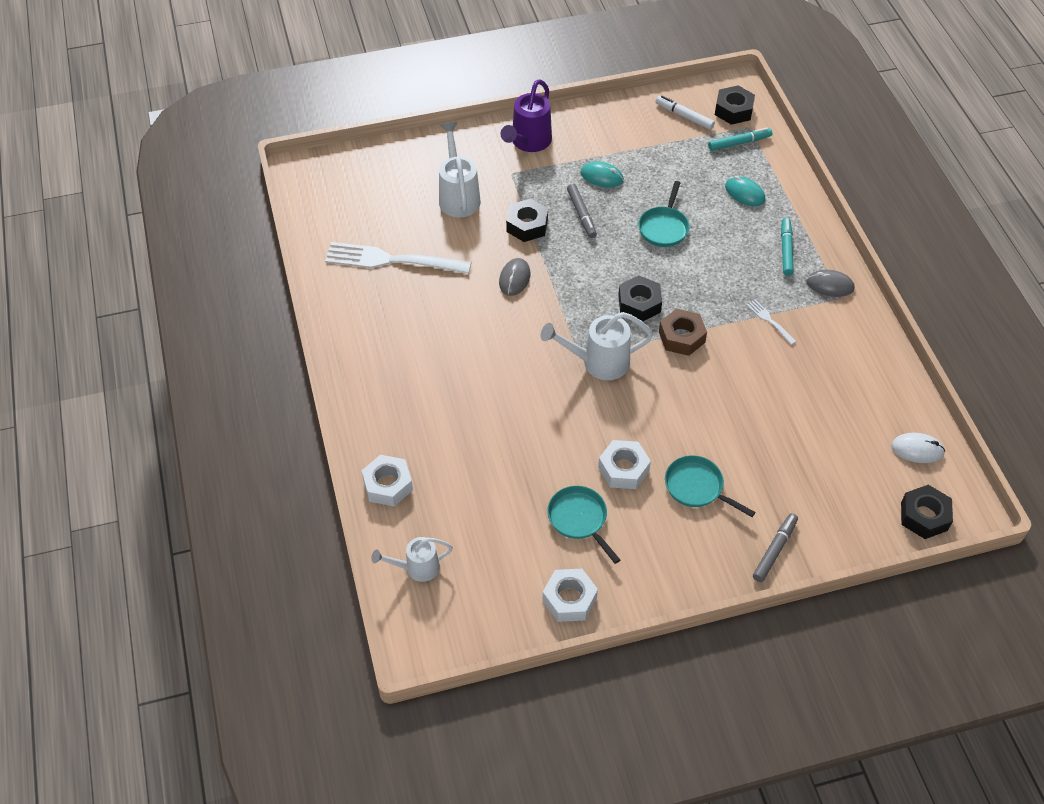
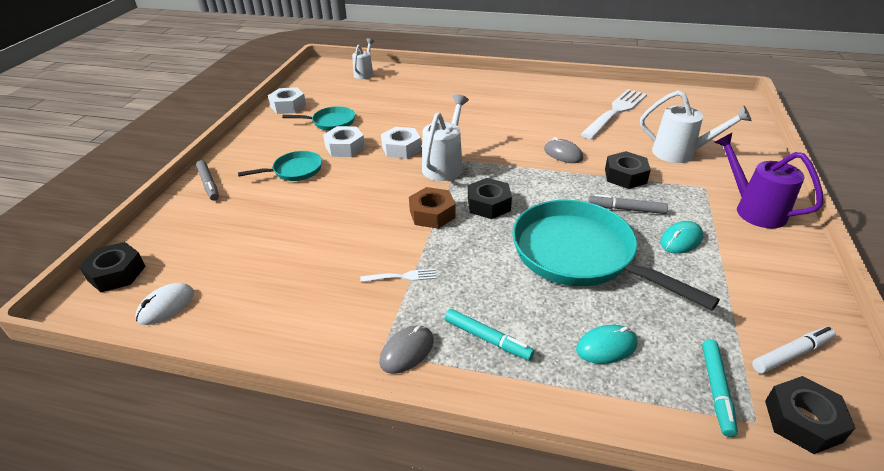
camera: 120 degrees right, 15 degrees down
(388, 485) = (425, 76): white nut -> white nut (401, 148)
(664, 227) = (579, 255): turquoise pan -> turquoise pan, size x2.02

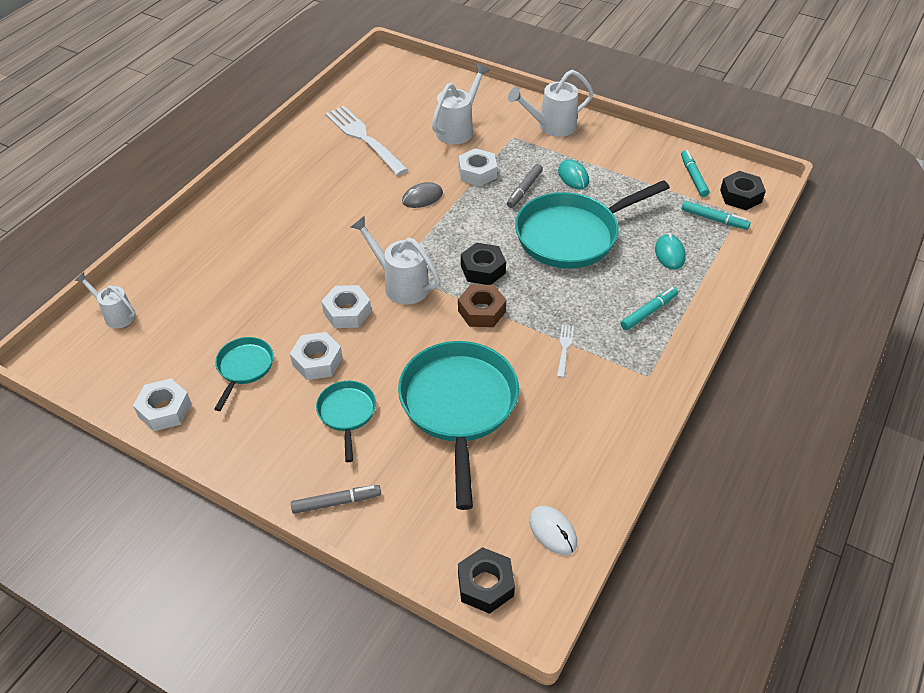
camera: 75 degrees left, 10 degrees up
(310, 223) = (459, 406): none -> turquoise pan
(407, 351) = (650, 360): grey mouse -> none
(625, 176) = (477, 173): black nut -> white nut
(754, 210) = (551, 126): purple watering can -> white watering can
(791, 354) = (693, 177): white marker -> turquoise marker

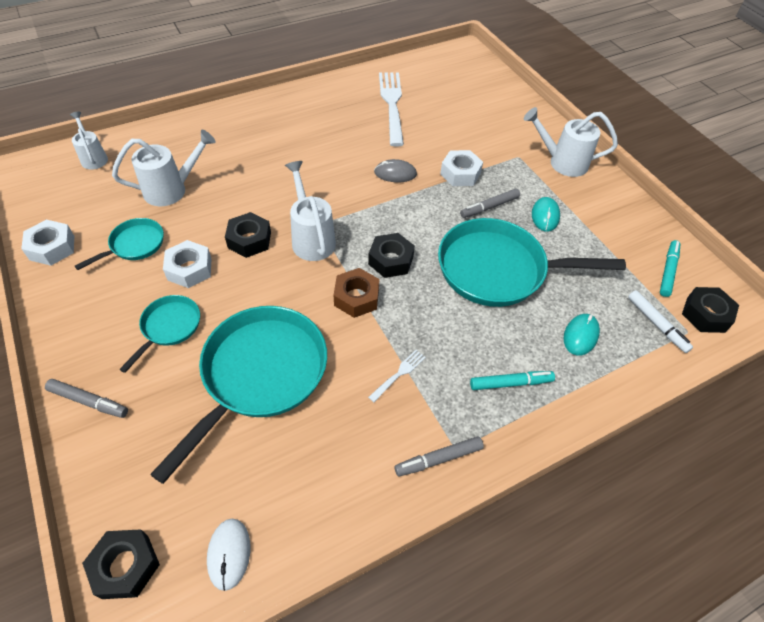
camera: 30 degrees right, 5 degrees up
(347, 312) = (249, 240): white nut -> black nut
(458, 129) = (475, 130): white watering can -> white watering can (171, 190)
(642, 389) = (438, 459): none -> grey marker
(714, 219) = (656, 324): turquoise marker -> white marker

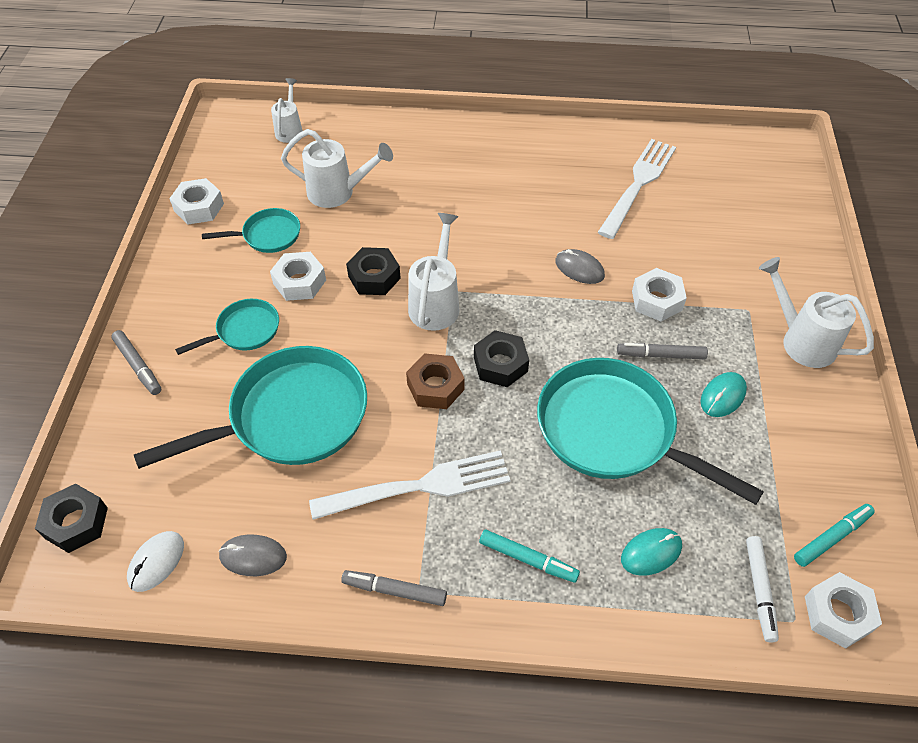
camera: 35 degrees right, 0 degrees up
(310, 499) = (253, 556): none -> grey mouse
(399, 374) = (419, 486): white fork -> white fork, size x2.31
(705, 314) = (837, 614): black nut -> white nut

